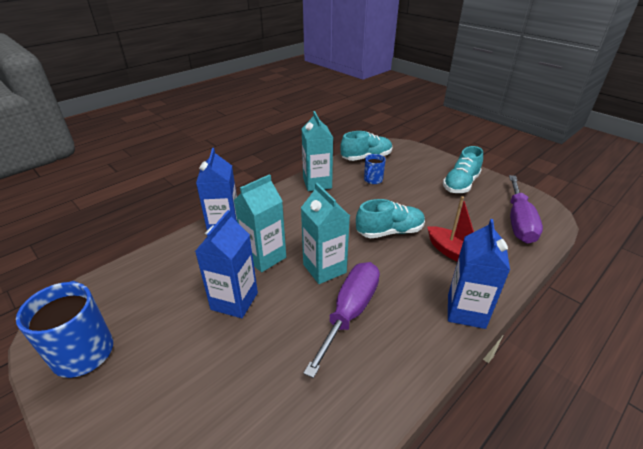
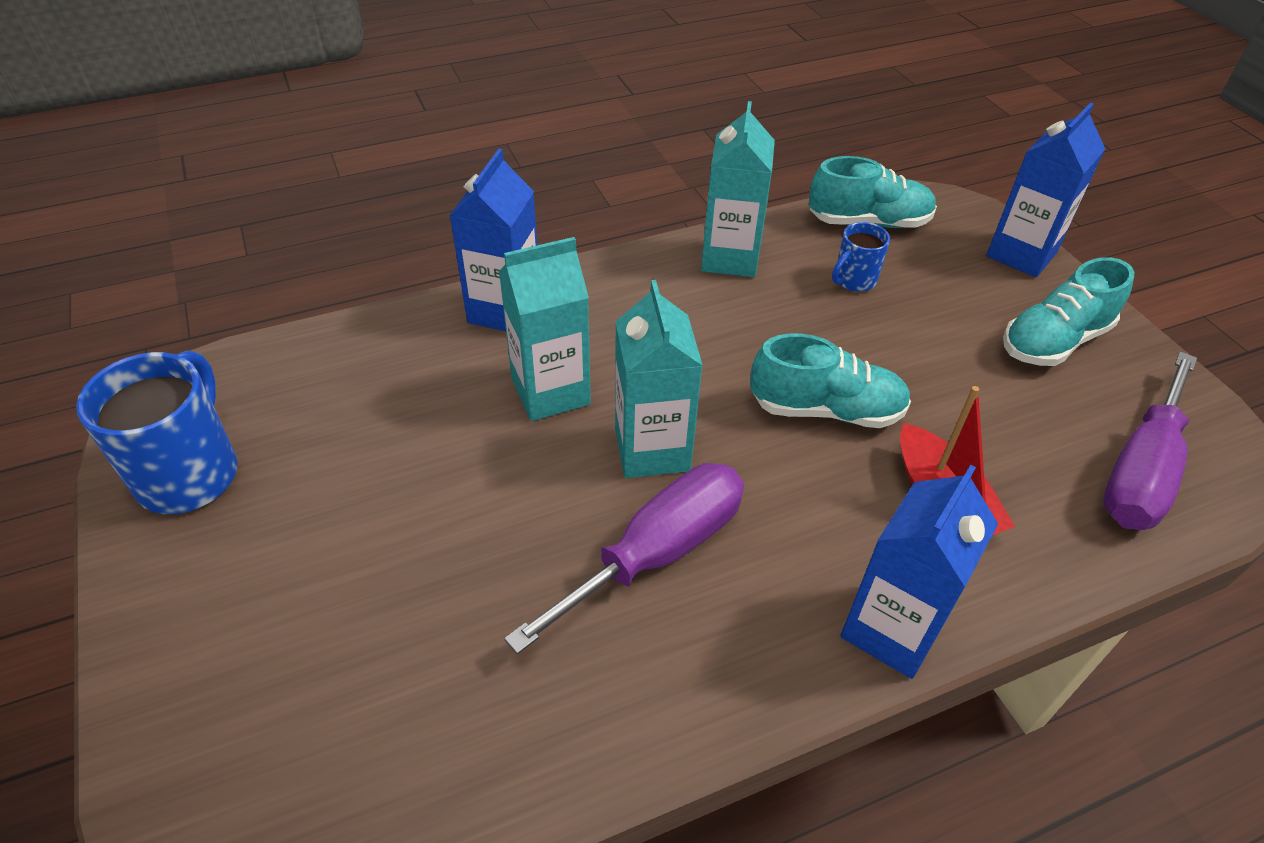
camera: 20 degrees right, 10 degrees up
(234, 301) = (459, 463): blue carton -> blue carton (1021, 254)

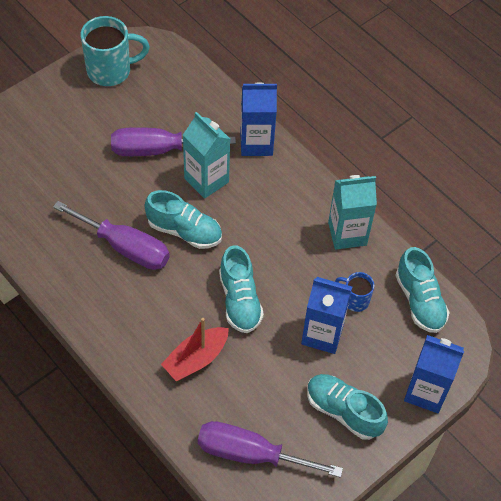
camera: 70 degrees right, 10 degrees up
(190, 473) = (111, 71): blue mug -> turquoise mug
(442, 445) = (157, 150): none -> purple screwdriver
(652, 449) = (184, 231): turquoise carton -> turquoise shoe
(891, 629) = (113, 344): blue carton -> blue carton (322, 334)

